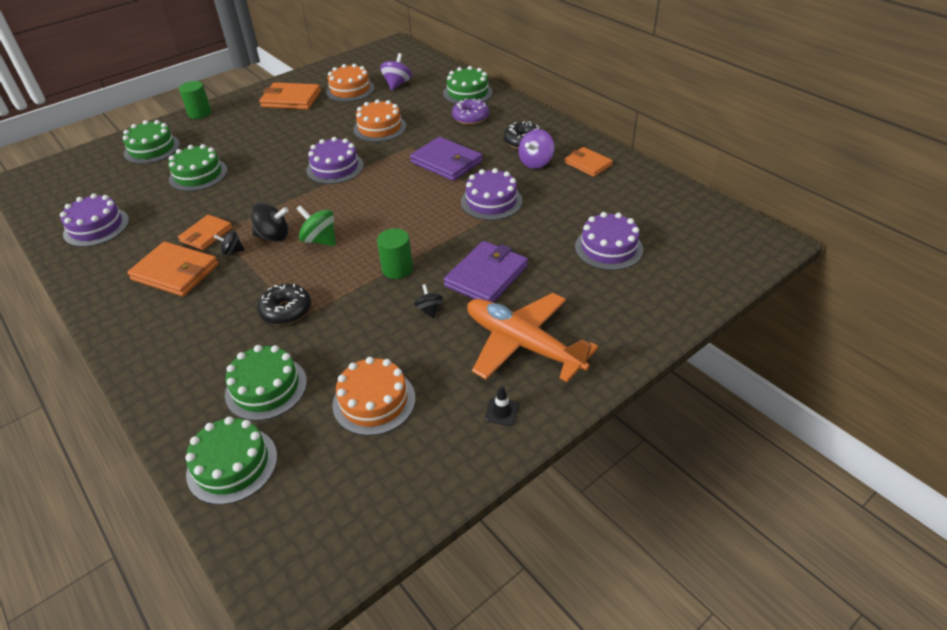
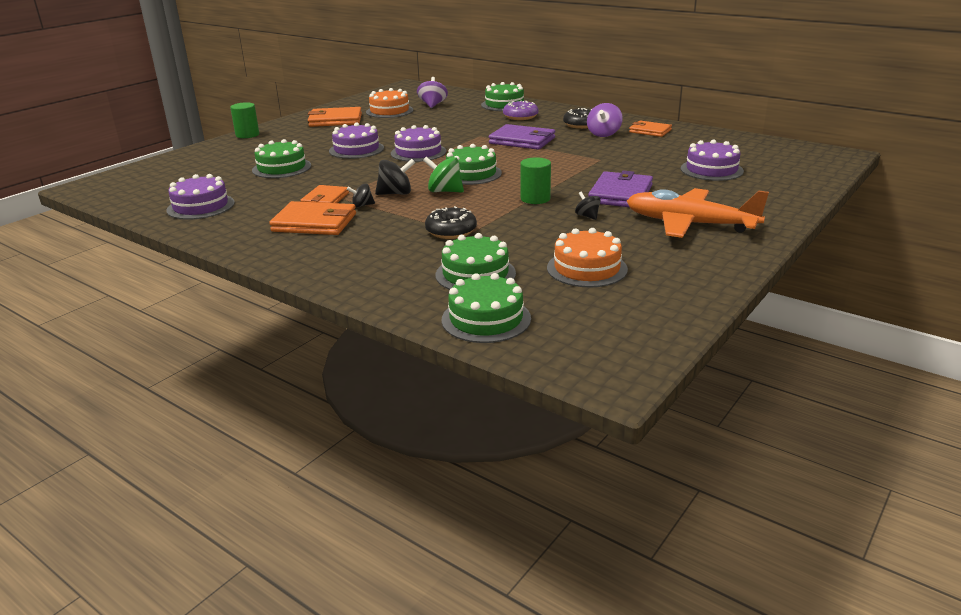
camera: 15 degrees left, 15 degrees down
(152, 149) = (216, 158): green cake -> green cake (471, 174)
(380, 128) = (440, 128): orange cake -> none
(491, 201) = (585, 156): purple cake -> purple cake (356, 149)
(502, 412) = (707, 259): black traffic cone -> none

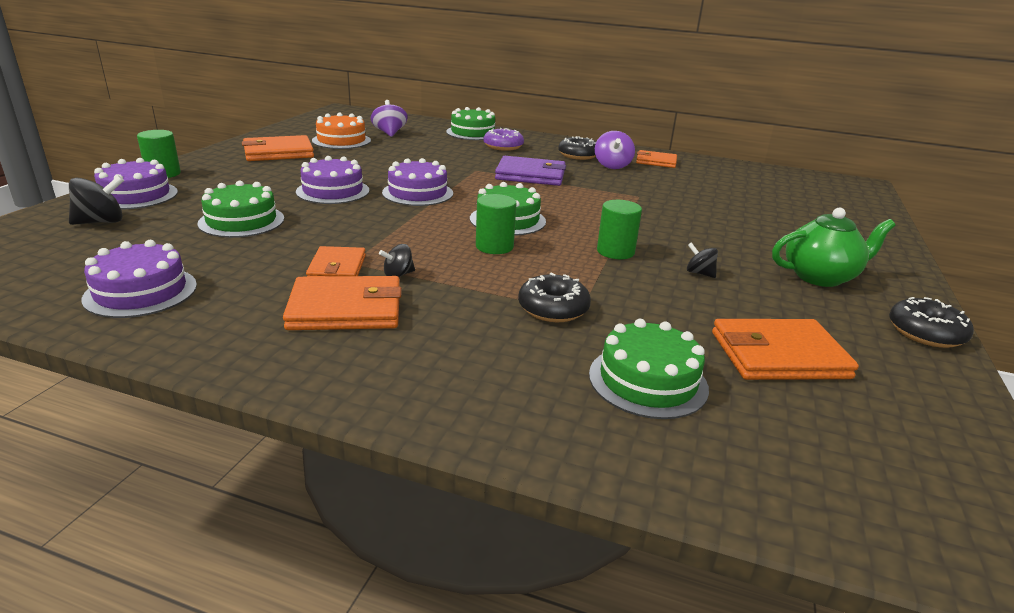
camera: 20 degrees left, 0 degrees up
(396, 193) = (432, 253): black spinning top -> black spinning top (101, 222)
(444, 191) = (494, 246): green spinning top -> green cylinder
(486, 319) = (738, 469): green cake -> none
(587, 268) = (778, 355): orange cake -> orange wallet
(620, 194) = (705, 240): purple wallet -> none
(689, 224) = (820, 277): orange plane -> green teapot
(711, 170) = (765, 205): purple cake -> purple cake (136, 195)
(728, 265) = (925, 333): none -> black donut

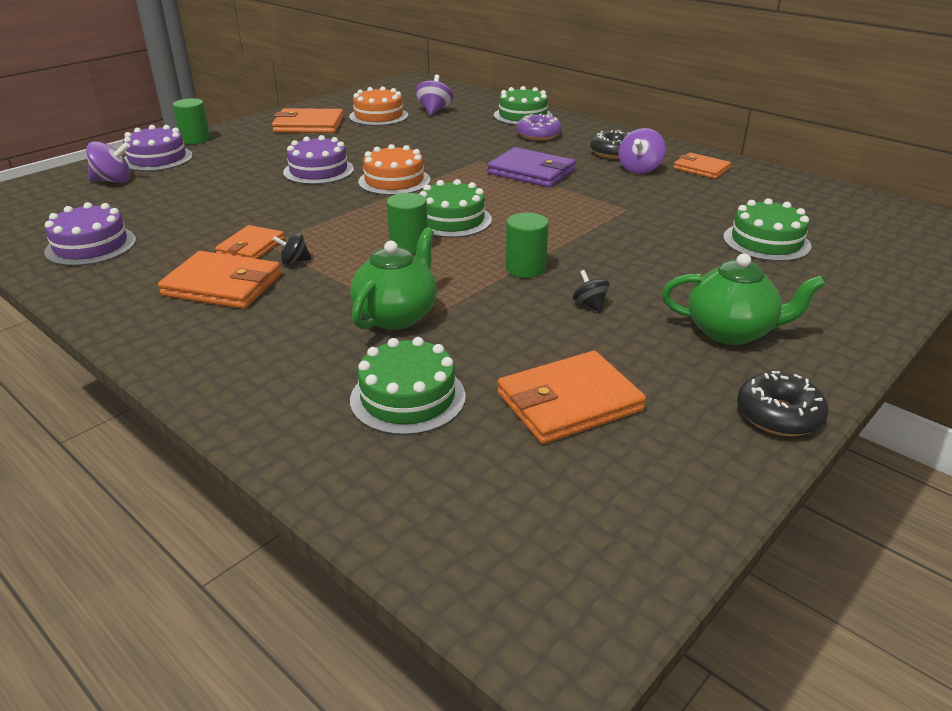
camera: 25 degrees right, 5 degrees up
(101, 222) = (113, 181): black spinning top -> purple spinning top
(241, 221) = (216, 192): green cake -> green cake (766, 242)
(417, 193) = (394, 181): purple cake -> orange cake
(553, 309) = (397, 315): black donut -> green teapot
(778, 355) = (569, 402): orange wallet -> orange wallet turned 45 degrees counterclockwise

